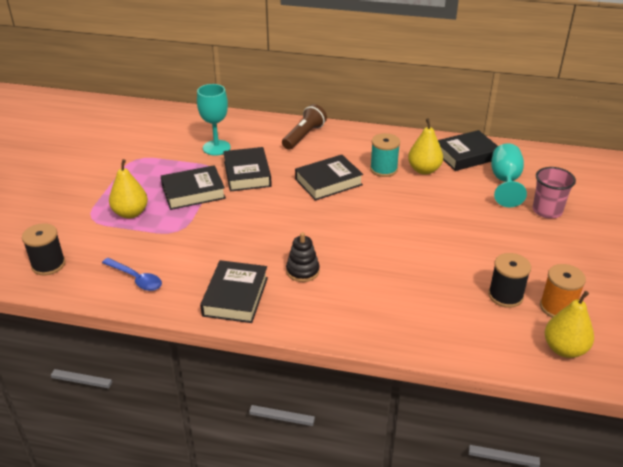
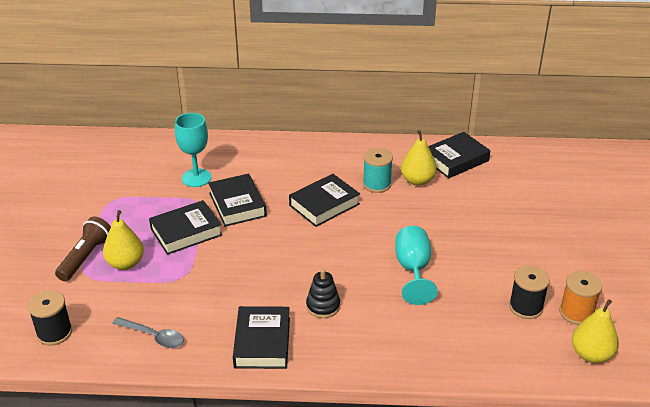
camera: 10 degrees left, 0 degrees up
(136, 279) = (153, 336): blue spoon -> grey spoon
(304, 136) = (285, 154): brown flashlight -> brown flashlight (85, 257)
(505, 182) = (500, 185): turquoise goblet -> turquoise goblet (413, 270)
(547, 211) = (546, 212): pink cup -> none

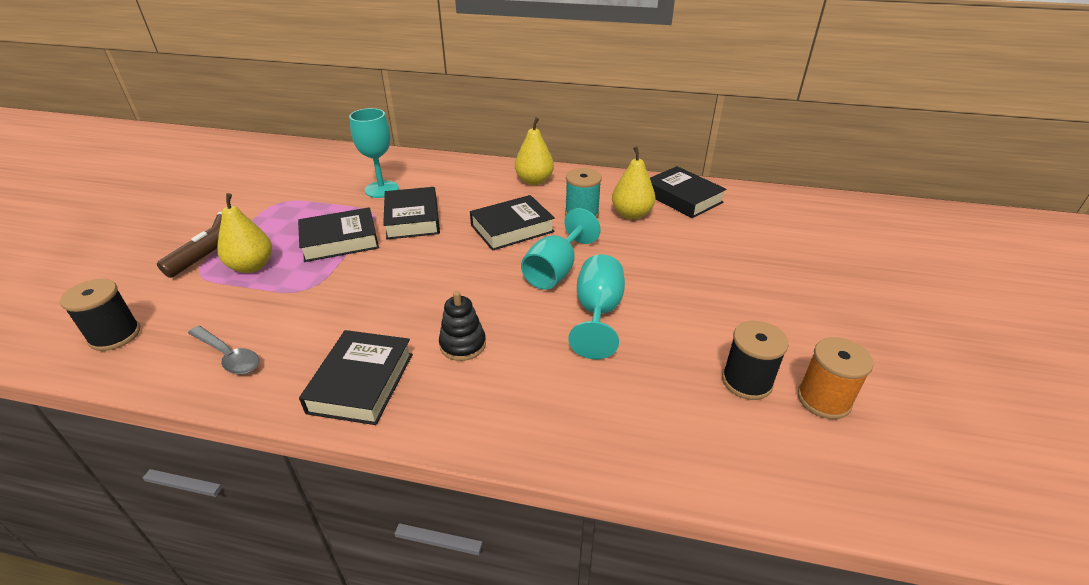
camera: 10 degrees right, 0 degrees up
(371, 239) = (555, 271): none -> turquoise goblet
(455, 159) = (683, 198): black book -> black book turned 75 degrees clockwise
(591, 354) = (844, 469): yellow pear -> yellow pear (534, 181)

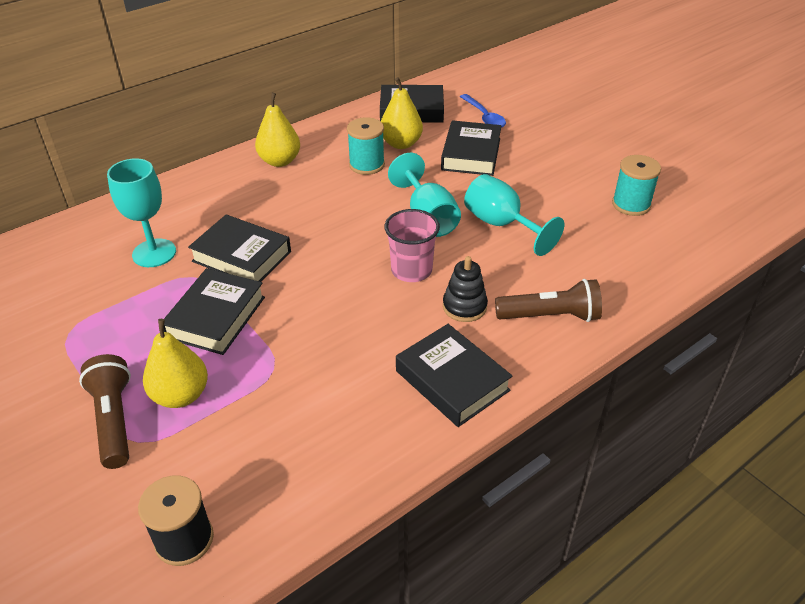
camera: 50 degrees left, 5 degrees up
(228, 356) = (323, 455): grey spoon -> none
(479, 295) = (411, 270): none -> pink cup
(503, 404) = (550, 316): none -> brown flashlight
(512, 228) = (339, 209): black book -> black book (471, 154)
(735, 233) = (484, 117): none -> blue spoon
(747, 381) = (631, 204): black spool -> turquoise spool
(823, 399) = (671, 187): orange spool -> none

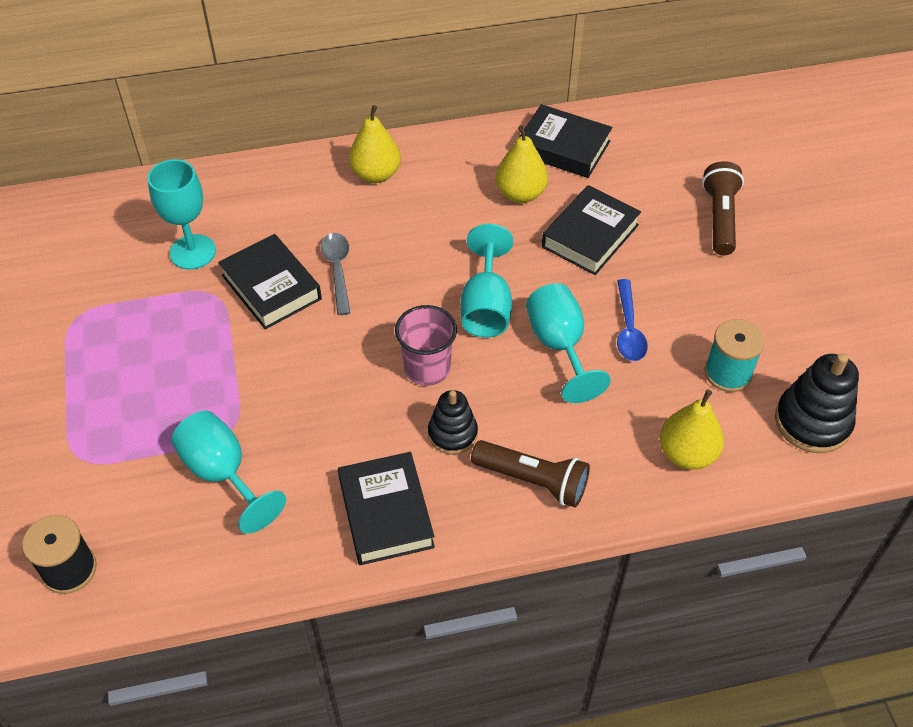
camera: 25 degrees right, 10 degrees up
(113, 420) = (70, 428): brown flashlight -> brown flashlight (719, 218)
(181, 395) = (137, 425): yellow pear -> yellow pear (687, 454)
(216, 317) = (210, 351): black book -> none
(288, 403) = (223, 474): none -> turquoise goblet
(291, 229) = (337, 270): none -> grey spoon
(367, 165) = (464, 211): turquoise spool -> none
(484, 117) = (642, 185): blue spoon -> blue spoon (628, 329)
(709, 215) = (812, 422): none -> black stacking toy

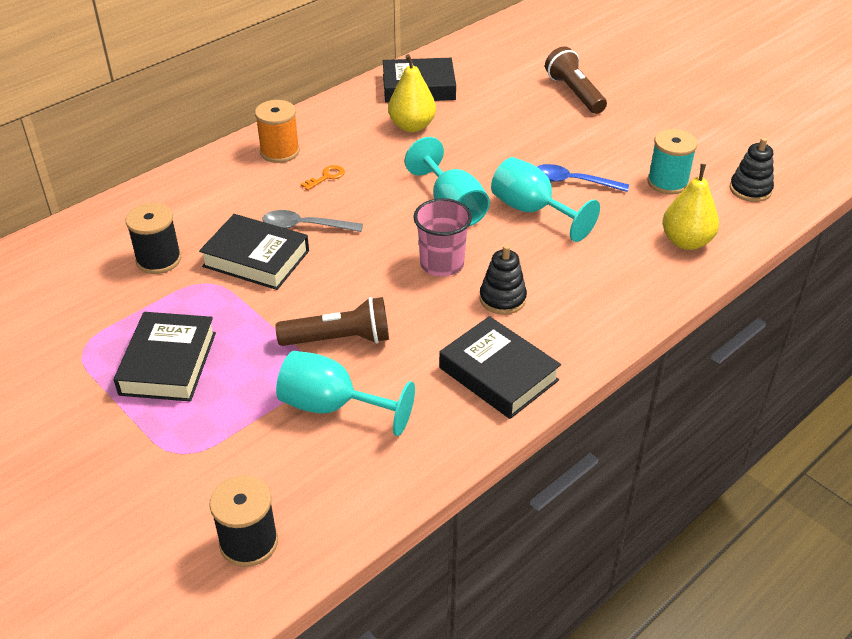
camera: 30 degrees left, 10 degrees down
(192, 252) = (159, 260): turquoise goblet -> black spool
(337, 270) = (305, 226): grey spoon -> grey spoon turned 45 degrees counterclockwise
(376, 174) = (280, 152): yellow pear -> orange spool
(396, 221) = (326, 177): none -> orange key
(533, 480) = (592, 303): brown flashlight -> brown flashlight (339, 339)
(590, 236) = (491, 135): black book -> black book (168, 363)
(628, 329) = (573, 182): blue spoon -> blue spoon turned 135 degrees clockwise
(812, 422) = (750, 189): black stacking toy -> black stacking toy, size x0.65

